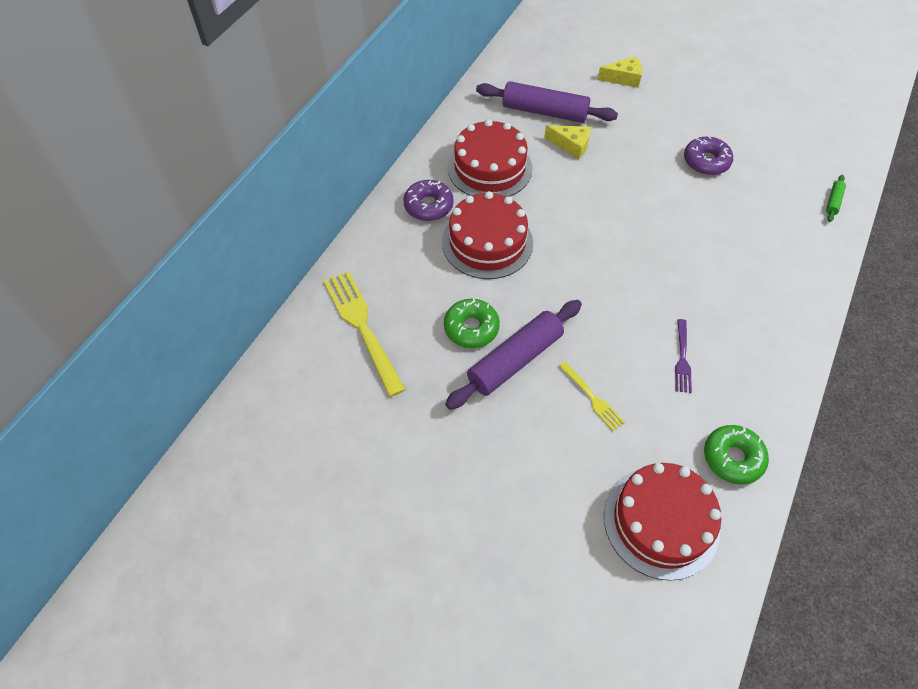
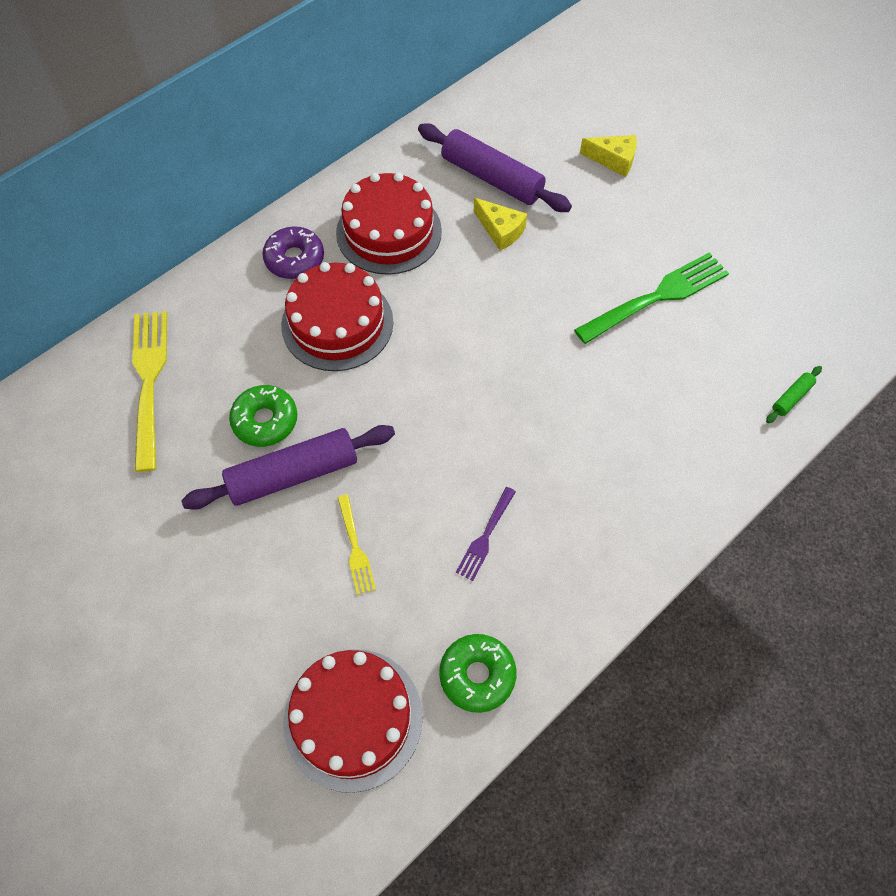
camera: 20 degrees right, 5 degrees up
(706, 161) = (656, 298): purple donut -> green fork

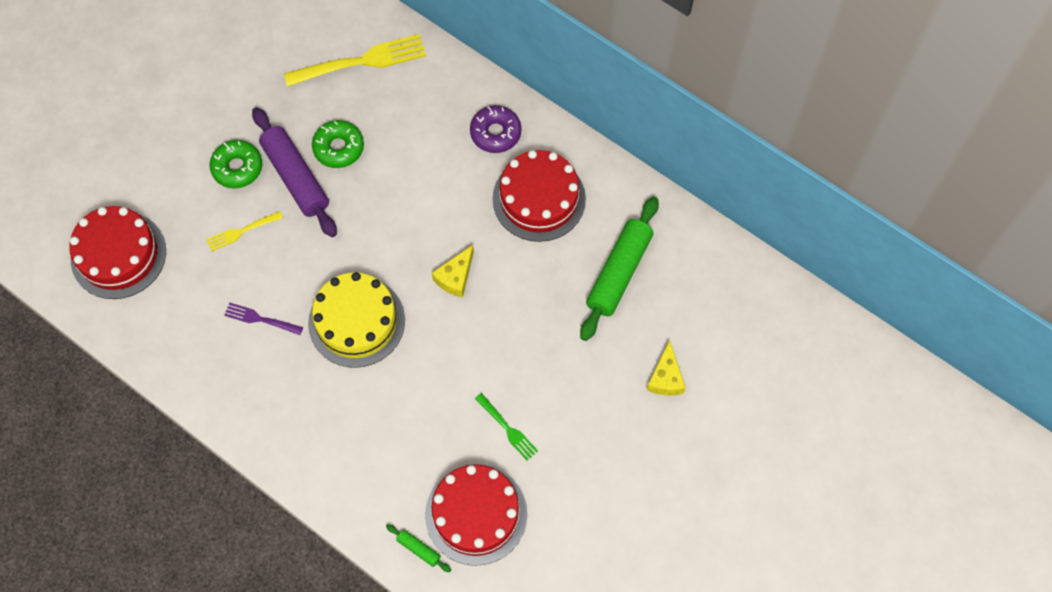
camera: 80 degrees right, 5 degrees up
(337, 323) = (436, 178): red cake -> red cake (476, 514)
(477, 675) = (154, 329): green donut -> green donut (237, 168)
(492, 178) = (619, 273): purple rolling pin -> green rolling pin
(500, 230) = (558, 289): yellow cheese -> yellow cheese (455, 277)
(507, 427) = (356, 321): none -> yellow cake
(656, 298) = (507, 428): green fork -> green fork, size x0.53

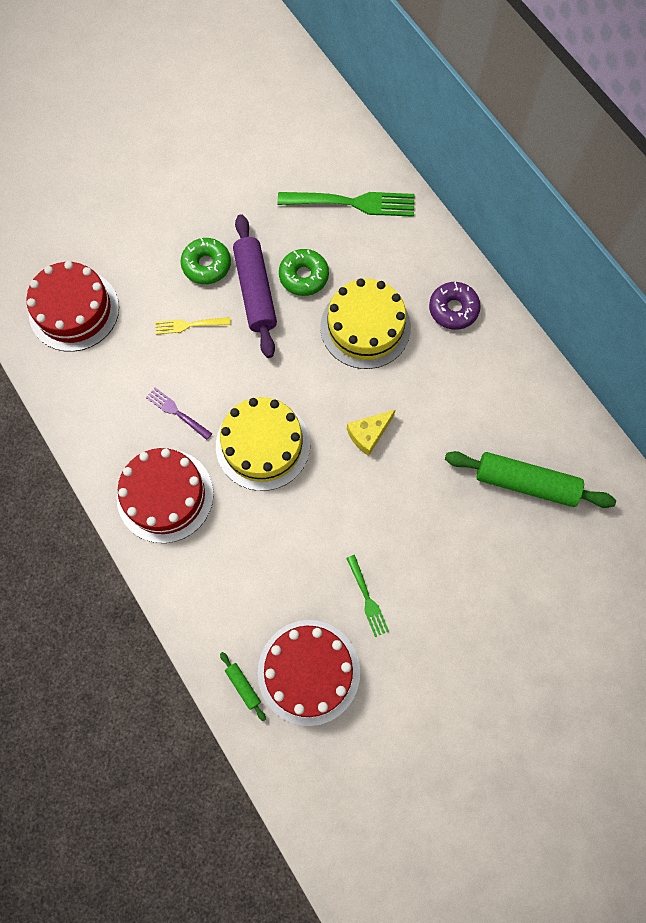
camera: 20 degrees right, 5 degrees up
(360, 62) = (351, 203): yellow fork -> green fork
(416, 177) = (365, 327): none -> yellow cake
(539, 199) = (473, 385): red cake -> red cake (165, 495)
(619, 273) = (525, 483): green rolling pin -> green rolling pin turned 60 degrees clockwise
(665, 377) = (537, 603): yellow cheese -> none

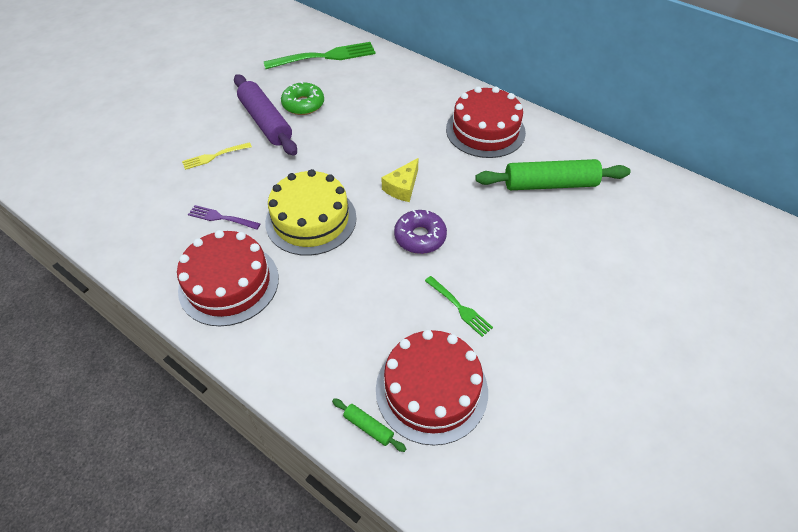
camera: 20 degrees left, 20 degrees down
(74, 310) = (102, 172): red cake -> red cake (485, 130)
(206, 265) = (217, 116): green donut -> none
(365, 327) = (367, 122): yellow cake -> none
(453, 309) = (432, 96): purple donut -> purple donut (420, 237)

